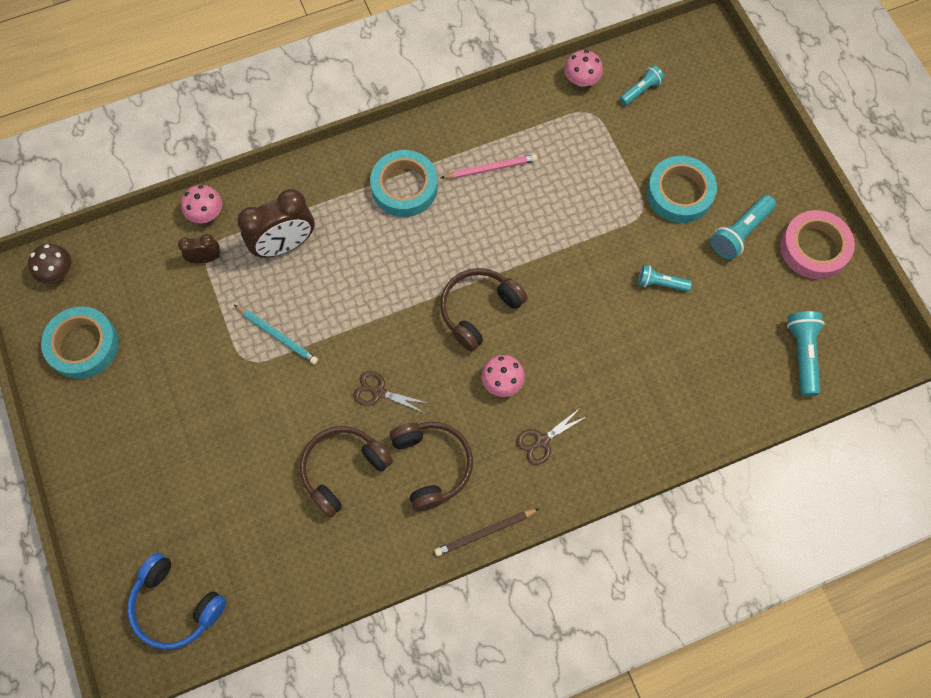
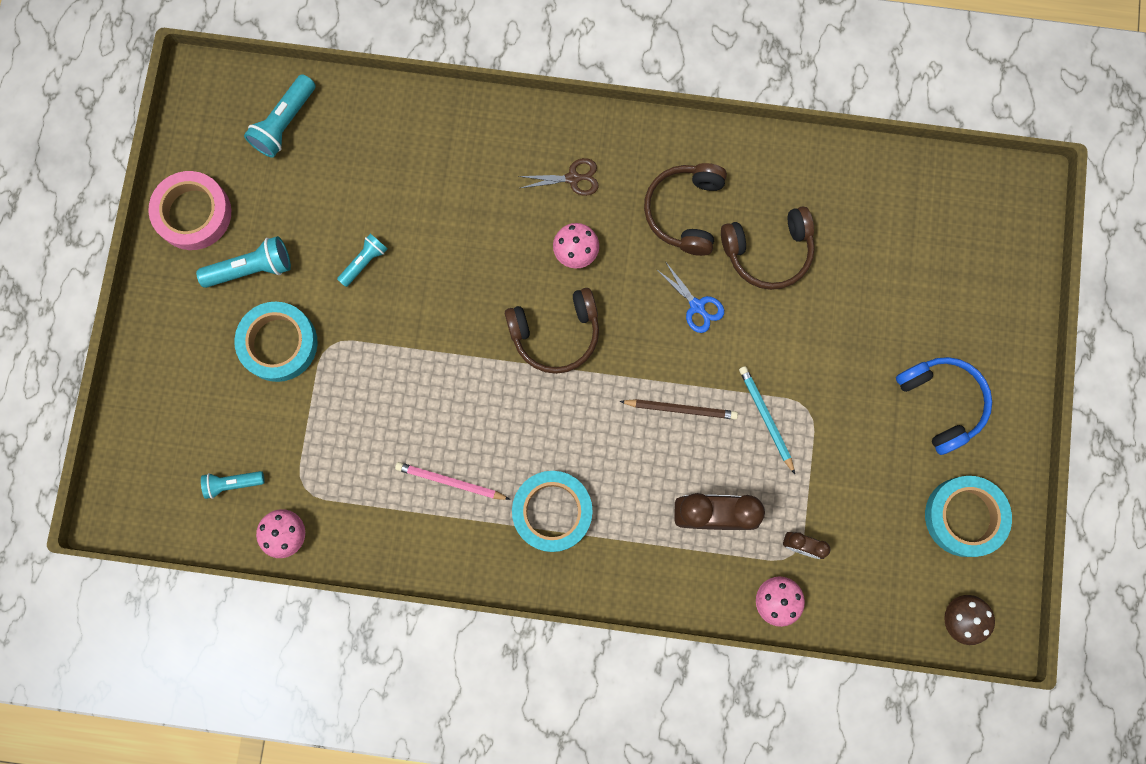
camera: 150 degrees left, 10 degrees up
(176, 605) = (972, 215): blue headphones -> blue headphones (941, 403)
(379, 392) = (697, 306): brown scissors -> blue scissors
(485, 532) = (671, 129): brown pencil -> brown pencil (680, 409)
(660, 283) = (364, 262): turquoise flashlight -> turquoise flashlight turned 90 degrees counterclockwise

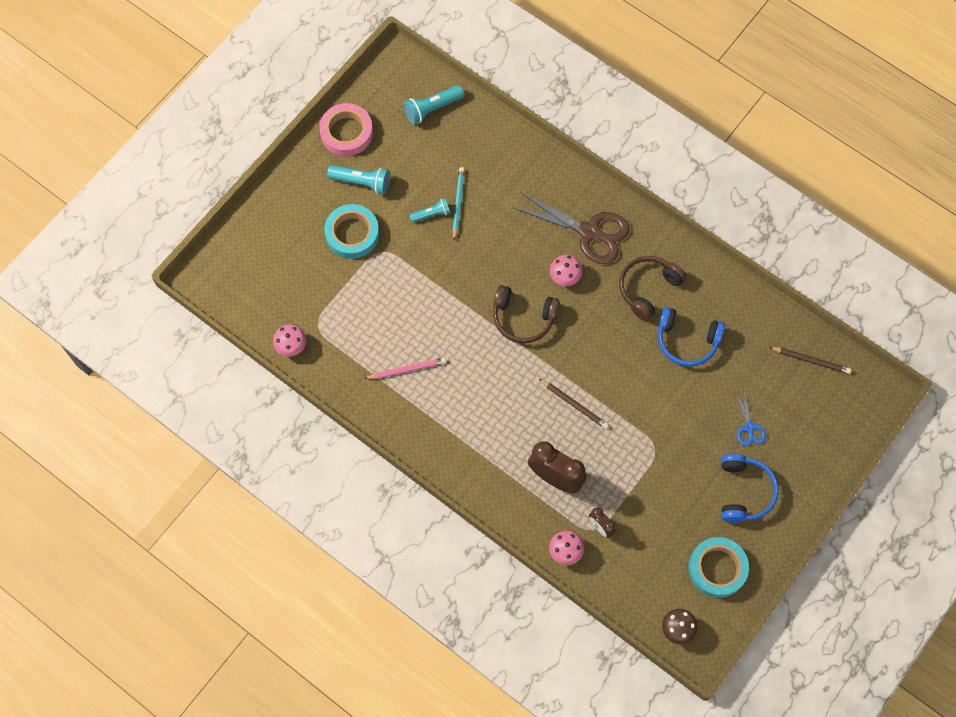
camera: 30 degrees right, 10 degrees down
(233, 483) = (277, 299): turquoise flashlight -> none
(450, 482) = (407, 369): pink pencil -> pink pencil turned 120 degrees clockwise
(552, 512) = (458, 421): turquoise tape -> none
(572, 178) = (589, 232): brown scissors -> brown scissors, size x2.05
(697, 306) = (621, 349): blue scissors -> blue scissors (749, 427)
(766, 418) = (625, 439): turquoise pencil -> turquoise pencil (458, 203)
(768, 252) = (687, 340): brown headphones -> blue headphones
(926, 195) = (811, 360): none -> brown pencil

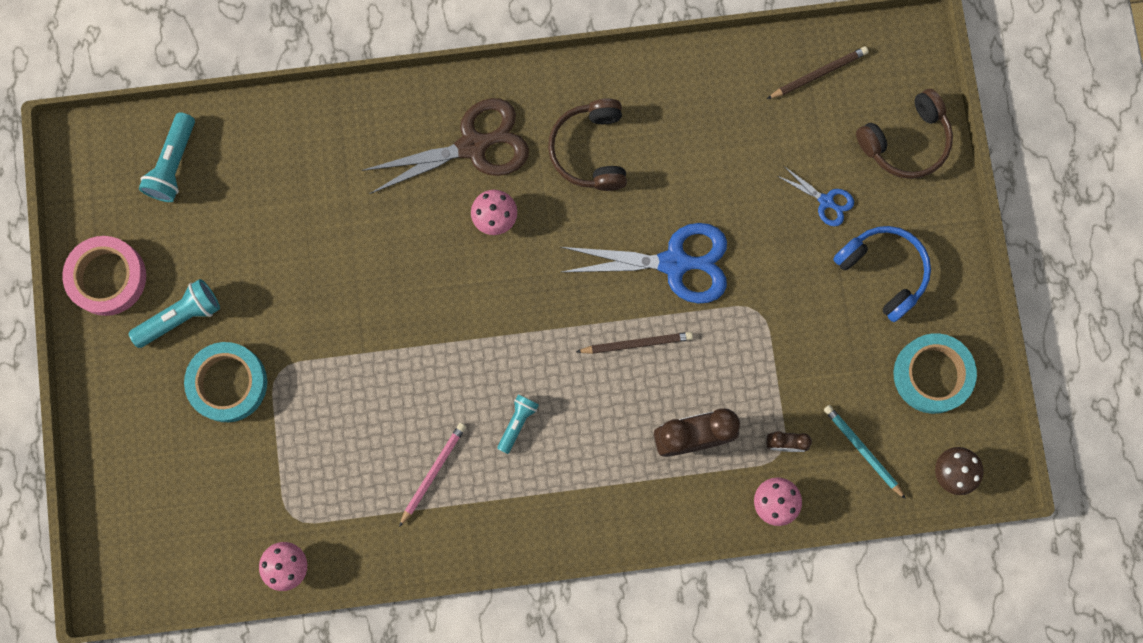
camera: 45 degrees left, 10 degrees up
(431, 214) = (290, 281): turquoise flashlight -> turquoise flashlight (517, 423)
(458, 203) = (306, 243): turquoise pencil -> turquoise pencil (862, 450)
(523, 318) = (496, 302): brown headphones -> brown headphones (905, 141)
(635, 383) = (674, 263): none -> blue scissors
(687, 340) = (681, 169): blue headphones -> none

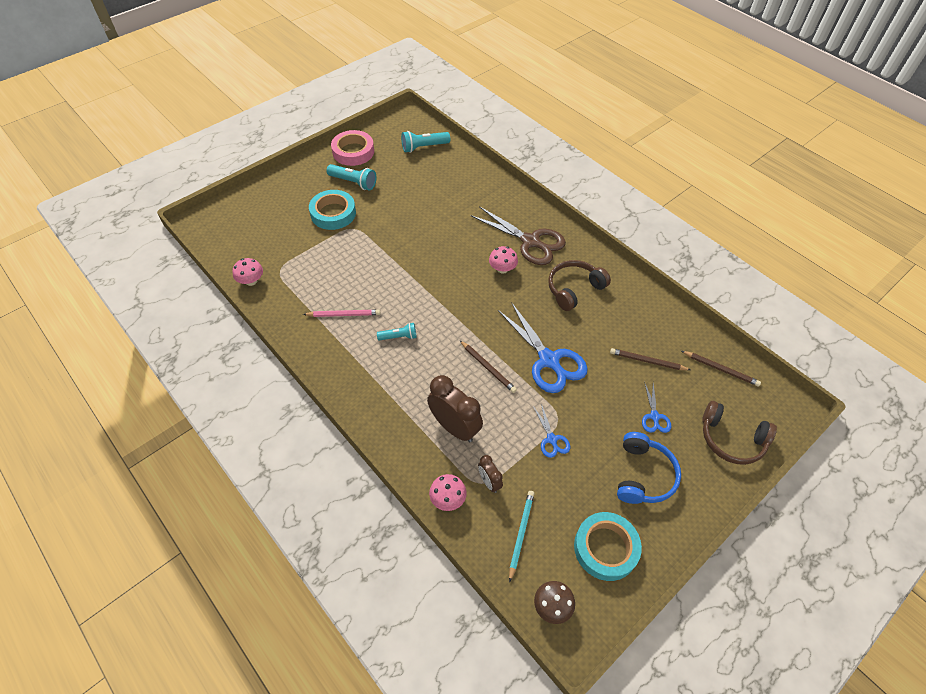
camera: 55 degrees right, 25 degrees down
(752, 148) = (647, 361): none -> brown pencil
(778, 338) = (551, 439): none -> blue scissors

